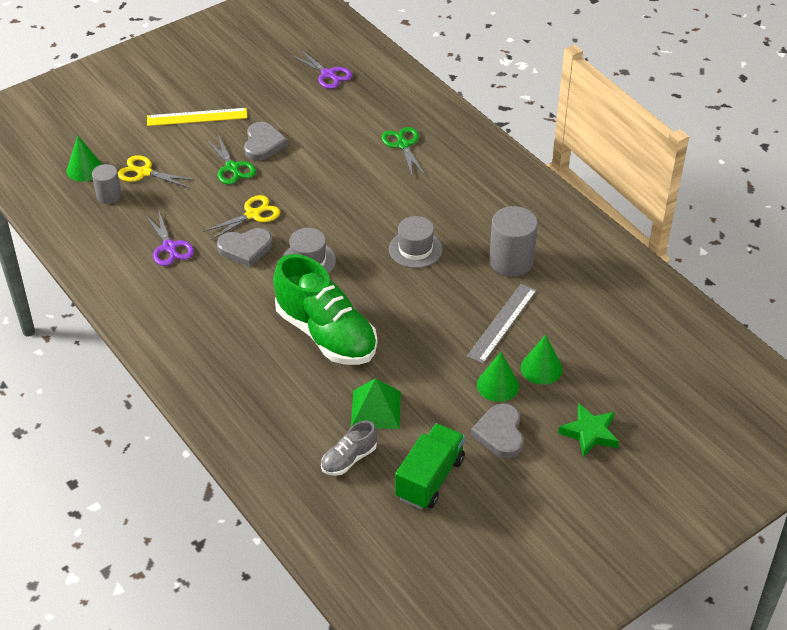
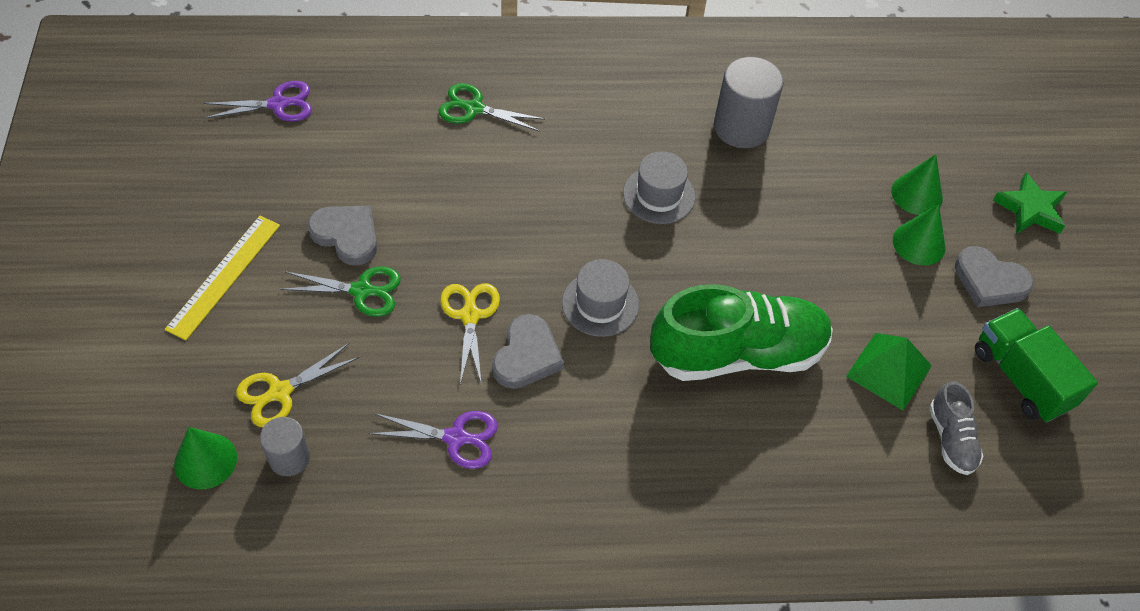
camera: 60 degrees left, 10 degrees up
(502, 323) = (829, 187): grey ruler -> none

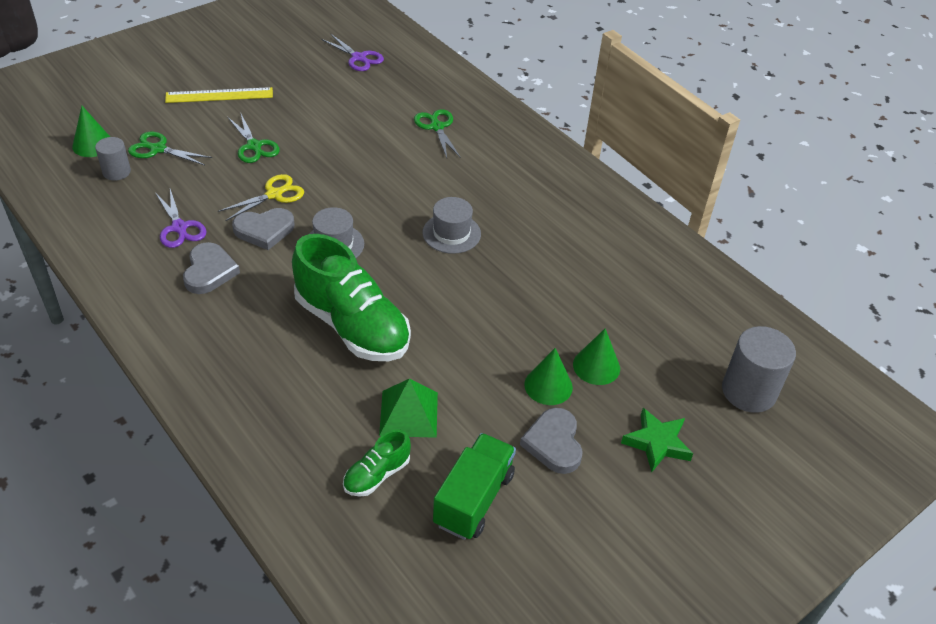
camera: 55 degrees right, 10 degrees down
(280, 392) = (158, 149): yellow scissors -> green scissors
(347, 235) = (288, 123): grey heart -> grey heart (209, 271)
(741, 127) = (556, 248): grey cylinder -> grey cylinder (748, 391)
(951, 438) = (377, 475): grey shoe -> green shoe

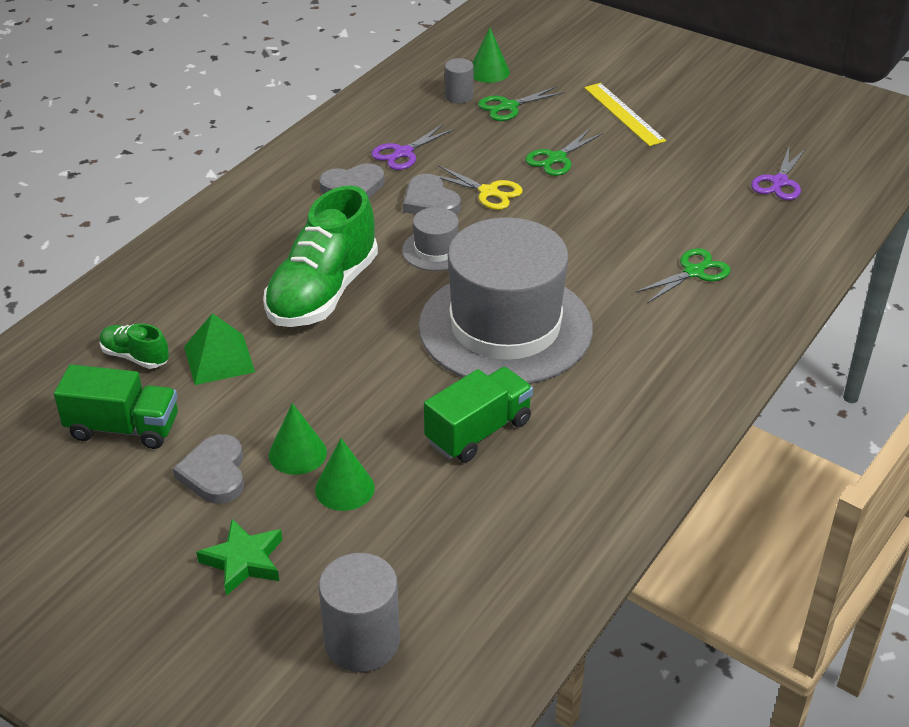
camera: 75 degrees right, 5 degrees down
(158, 149) = (509, 106): green scissors -> green scissors turned 120 degrees counterclockwise
(451, 233) = (505, 327): grey hat -> grey hat, size x2.39
(554, 443) = (215, 473): grey heart -> grey heart turned 75 degrees counterclockwise
(561, 279) = (478, 431): none -> green truck

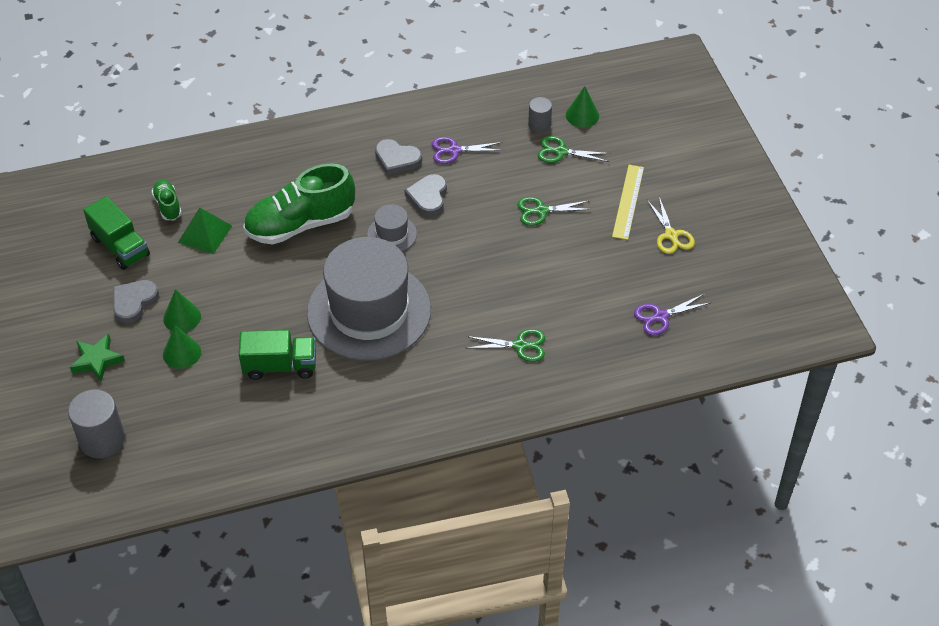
camera: 40 degrees right, 10 degrees up
(488, 192) = (470, 211): yellow scissors -> yellow scissors (671, 235)

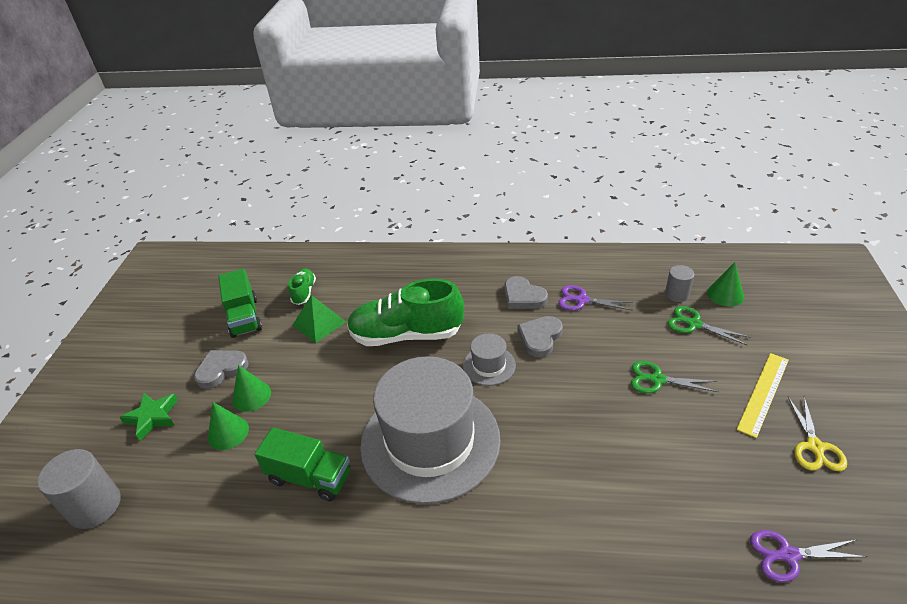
camera: 25 degrees right, 10 degrees down
(520, 345) = (587, 538): green scissors -> none

